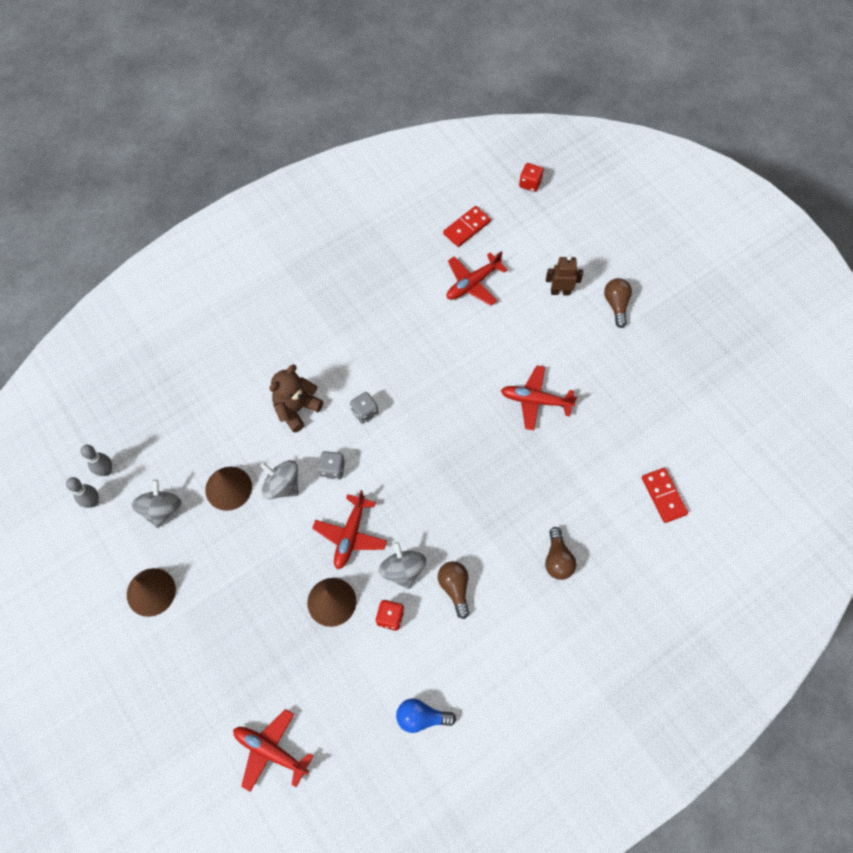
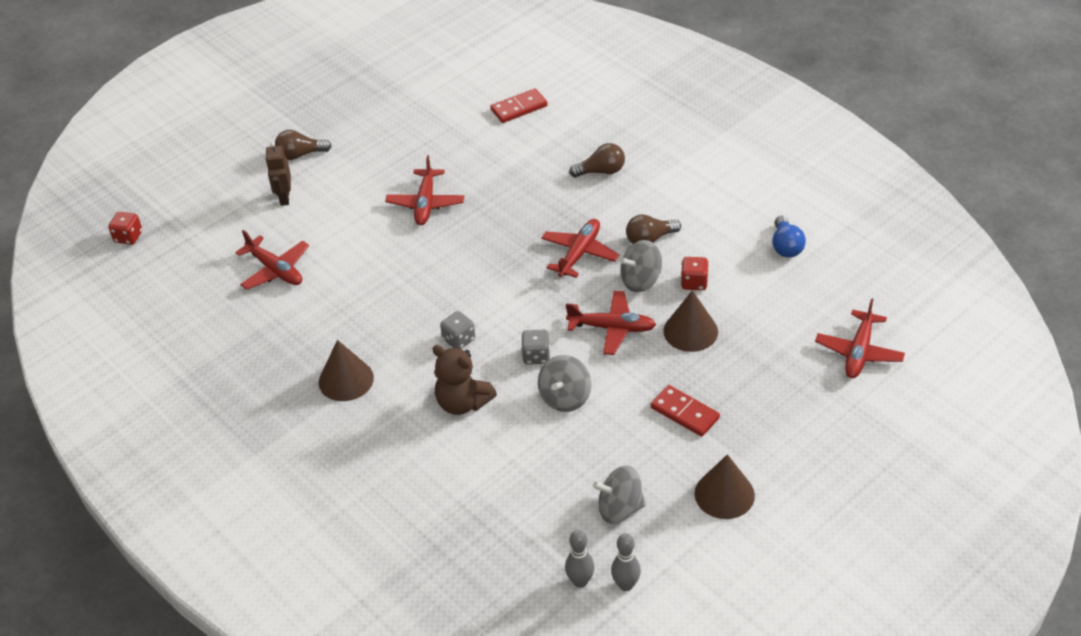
camera: 95 degrees left, 20 degrees down
(228, 488) = (578, 448): brown cone -> brown cone (346, 380)
(448, 522) = (579, 253): none -> red plane
(467, 228) = (193, 285): red domino -> red domino (685, 413)

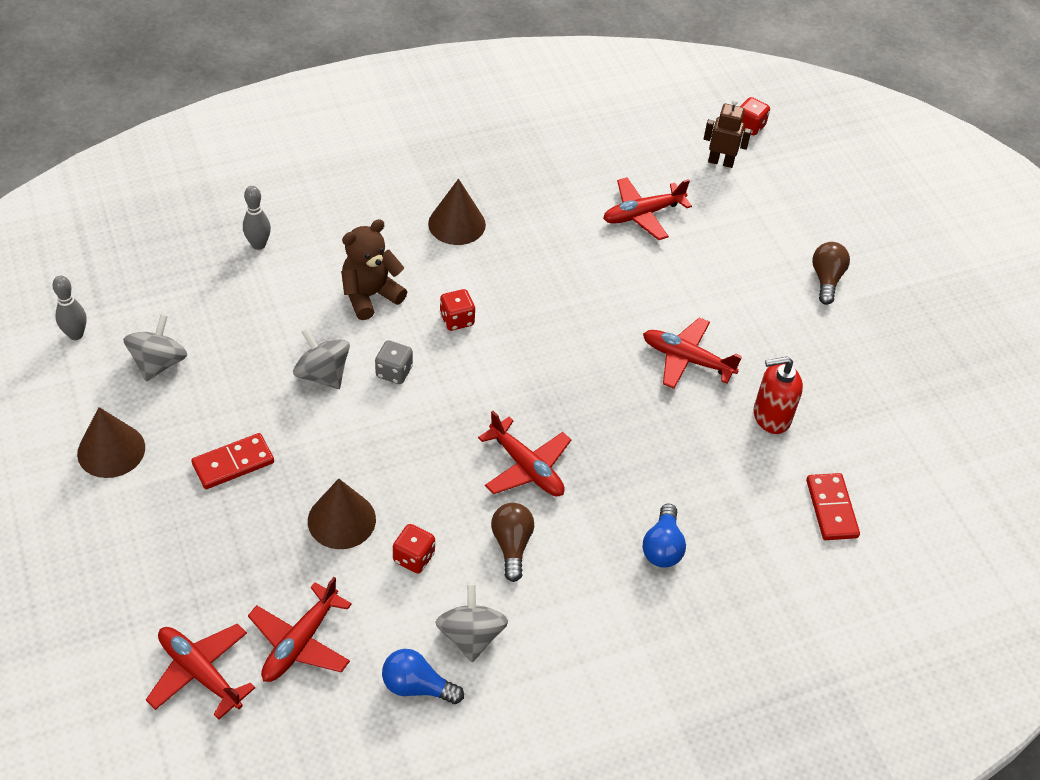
camera: 105 degrees right, 5 degrees up
(284, 198) = (755, 248): brown robot -> brown robot (720, 162)
(455, 151) = (771, 416): none -> red soap dispenser
(459, 340) = (457, 320): grey dice -> red dice
(580, 581) = (105, 305): grey bowling pin -> grey bowling pin (258, 245)
(601, 171) = (662, 547): brown light bulb -> blue light bulb
(612, 328) = (392, 451): red plane -> red plane (300, 642)
(641, 280) = (448, 507): grey spinning top -> grey spinning top (470, 636)

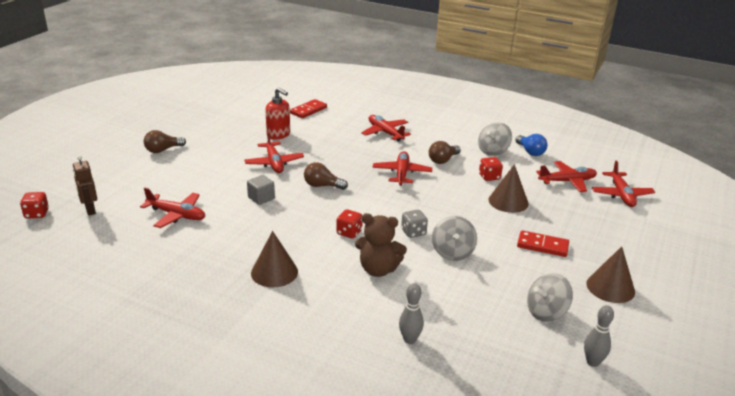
camera: 130 degrees left, 20 degrees down
(580, 366) = (322, 186): none -> brown light bulb
(609, 296) = (261, 198): none -> grey cube
(662, 547) = (385, 133): blue light bulb -> red plane

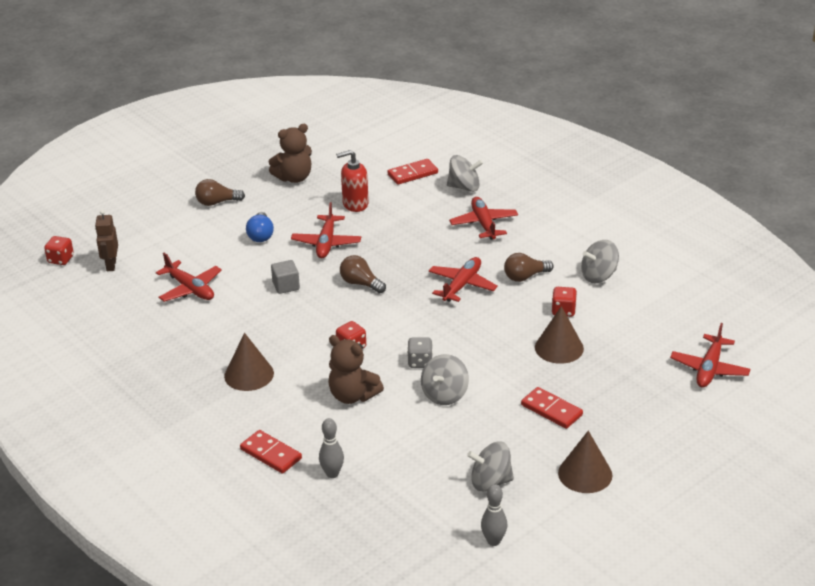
camera: 25 degrees right, 5 degrees up
(217, 125) = (294, 178): none -> brown teddy bear
(278, 135) = (355, 204): red soap dispenser -> red soap dispenser turned 105 degrees clockwise
(341, 336) = (271, 454): none -> red domino
(353, 113) = (464, 187): none -> grey spinning top
(530, 152) = (646, 286): blue light bulb -> blue light bulb (261, 235)
(567, 181) = (656, 337): red plane -> none

